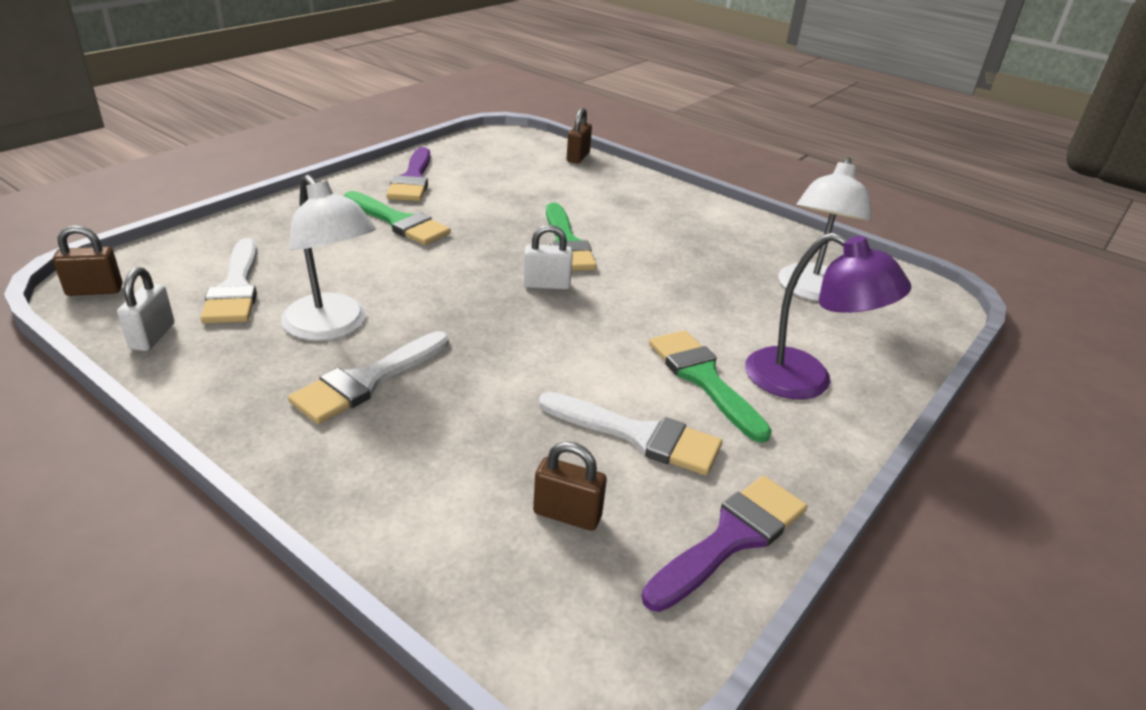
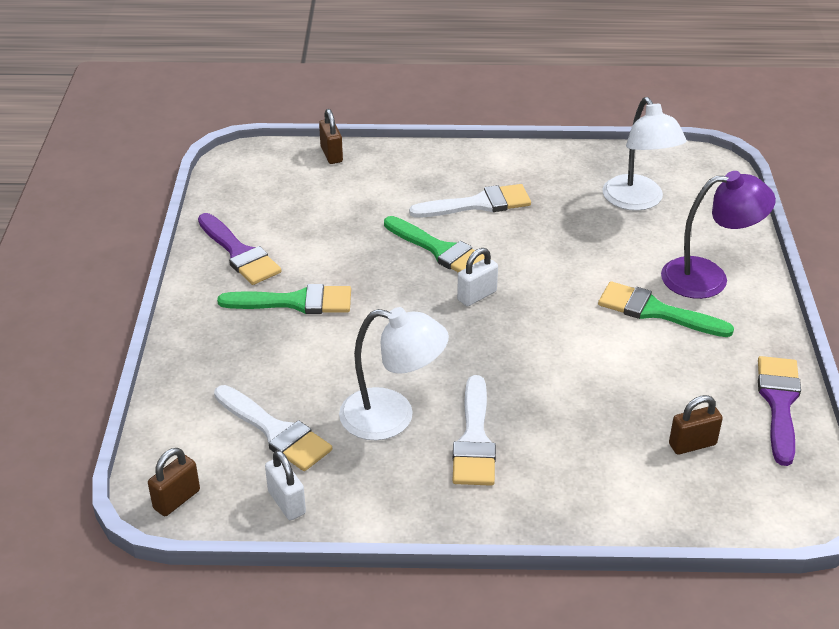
camera: 35 degrees left, 5 degrees up
(638, 435) = (668, 373): white brush -> white brush (478, 204)

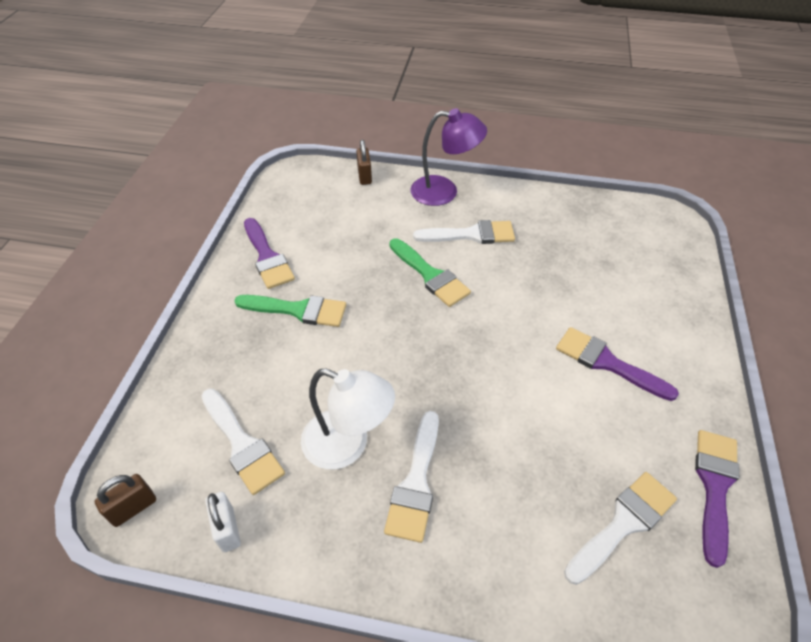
camera: 10 degrees right, 10 degrees up
(477, 296) = (451, 324): white padlock -> none
(638, 201) = (606, 248): white lamp -> none
(656, 311) = (607, 363): green brush -> purple brush
(692, 444) = (623, 524): brown padlock -> white brush
(708, 277) = (660, 333): purple lamp -> purple lamp (444, 192)

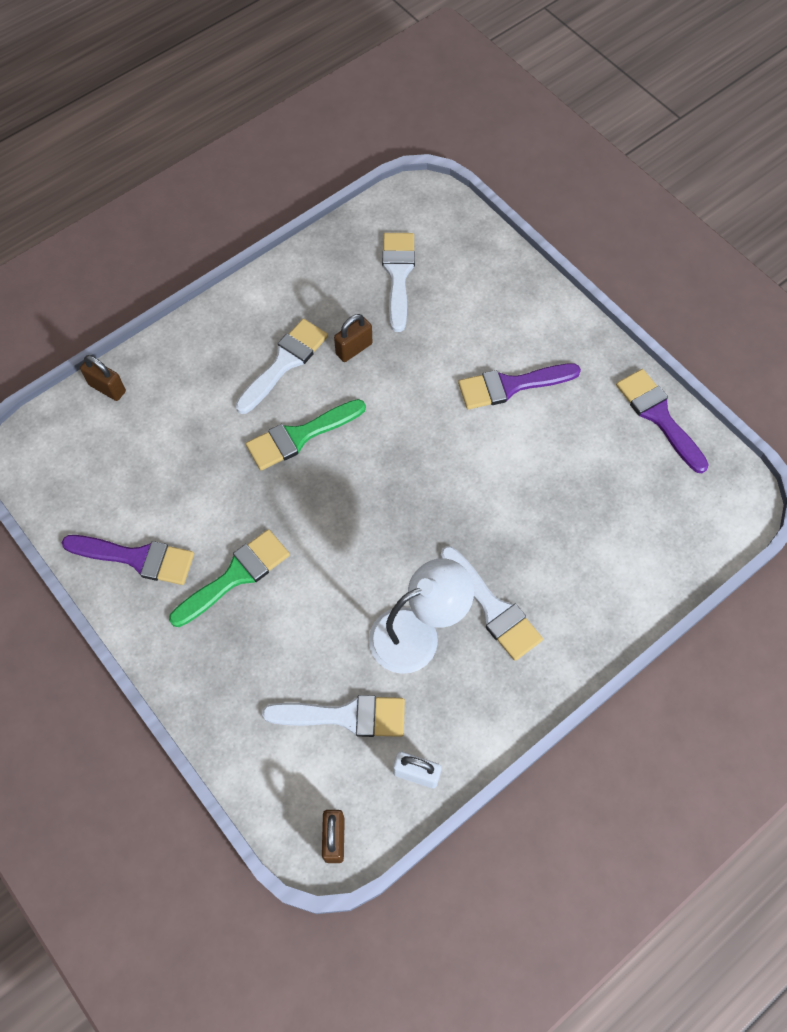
camera: 50 degrees left, 15 degrees up
(430, 275) = (300, 436): green brush -> green brush turned 150 degrees clockwise
(444, 192) = (205, 337): purple lamp -> none
(522, 259) = (354, 349): none -> brown padlock
(623, 524) = (635, 498): white brush -> white brush (398, 275)

